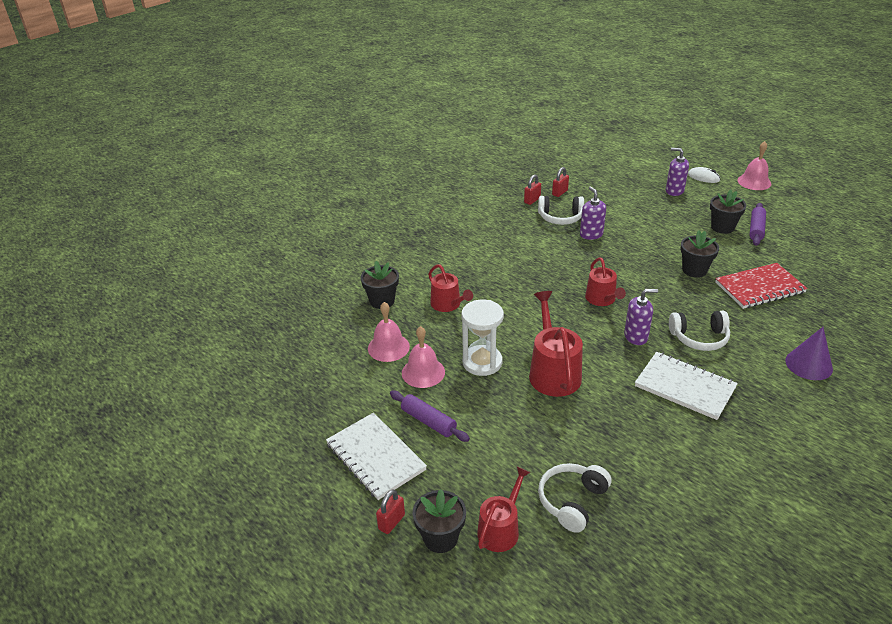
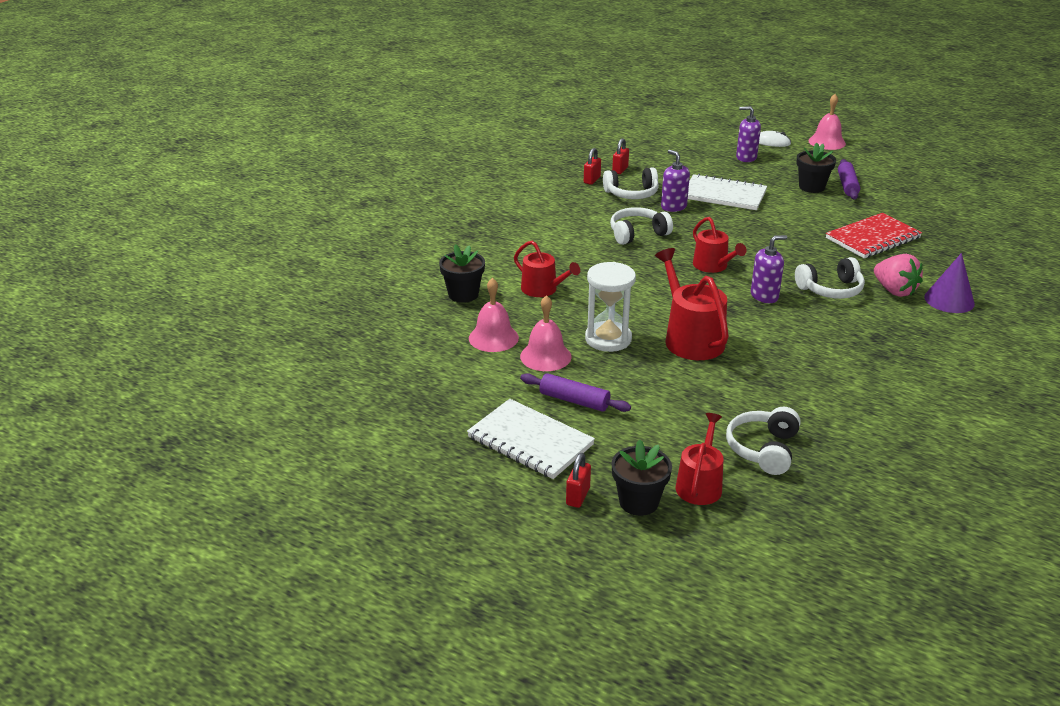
camera: 15 degrees left, 5 degrees down
(549, 258) = (637, 234): none -> white headphones
(684, 387) = (834, 335): white notebook -> white notebook (724, 195)
(694, 270) = (799, 229): black flower pot -> none
(759, 347) = (894, 291): none -> pink strawberry

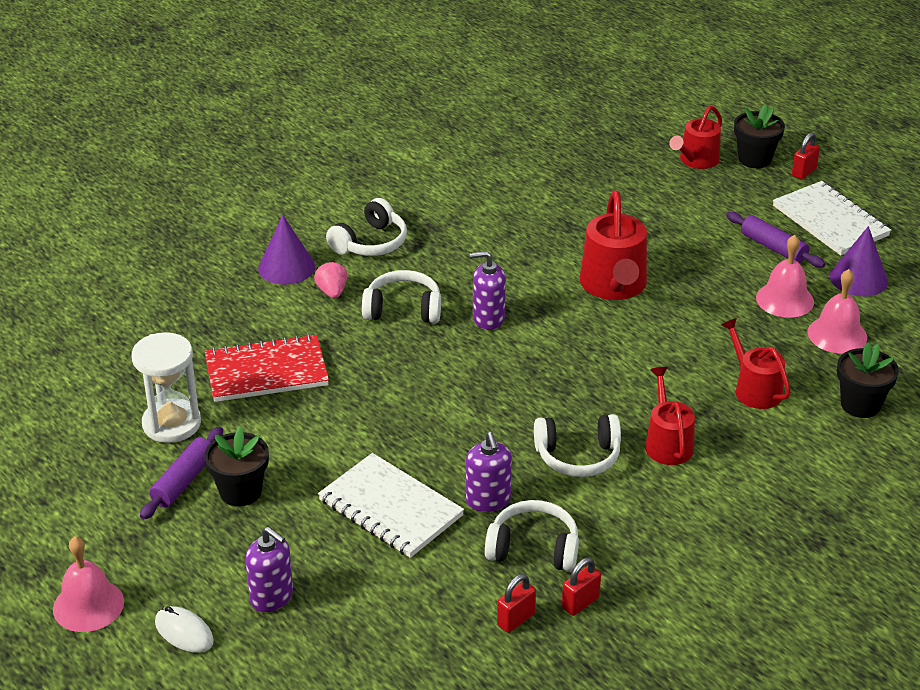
camera: 160 degrees left, 5 degrees up
(487, 388) = (858, 278): none -> purple cone
(608, 339) = (706, 305): white hourglass -> white hourglass (171, 424)
(713, 266) = (515, 375): red watering can -> red watering can (667, 443)
(763, 449) = (622, 173): white headphones -> white headphones (370, 243)
(894, 291) = (332, 292): pink strawberry -> pink strawberry, size x0.64

